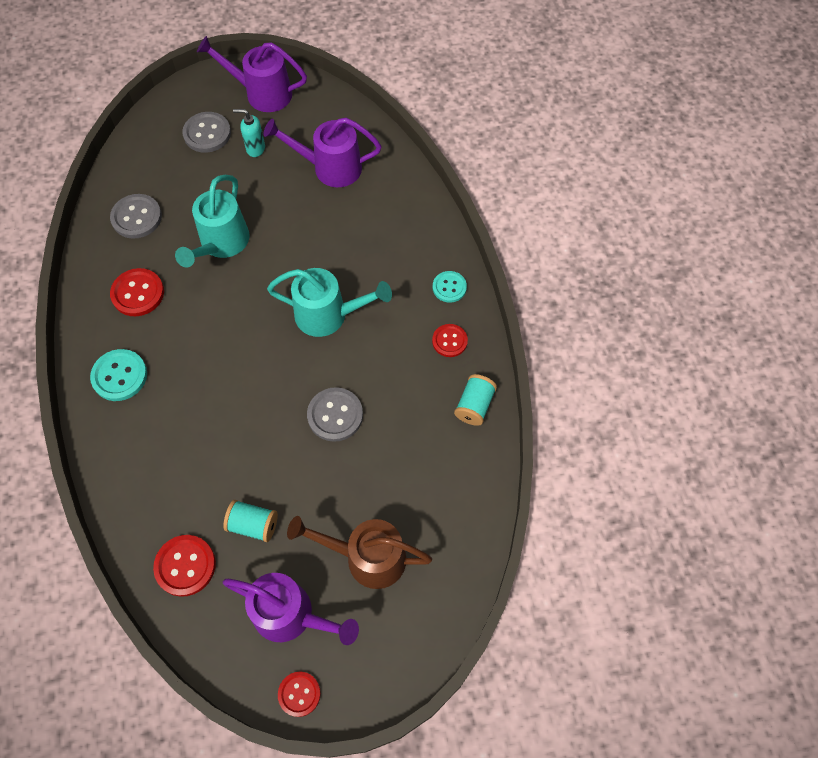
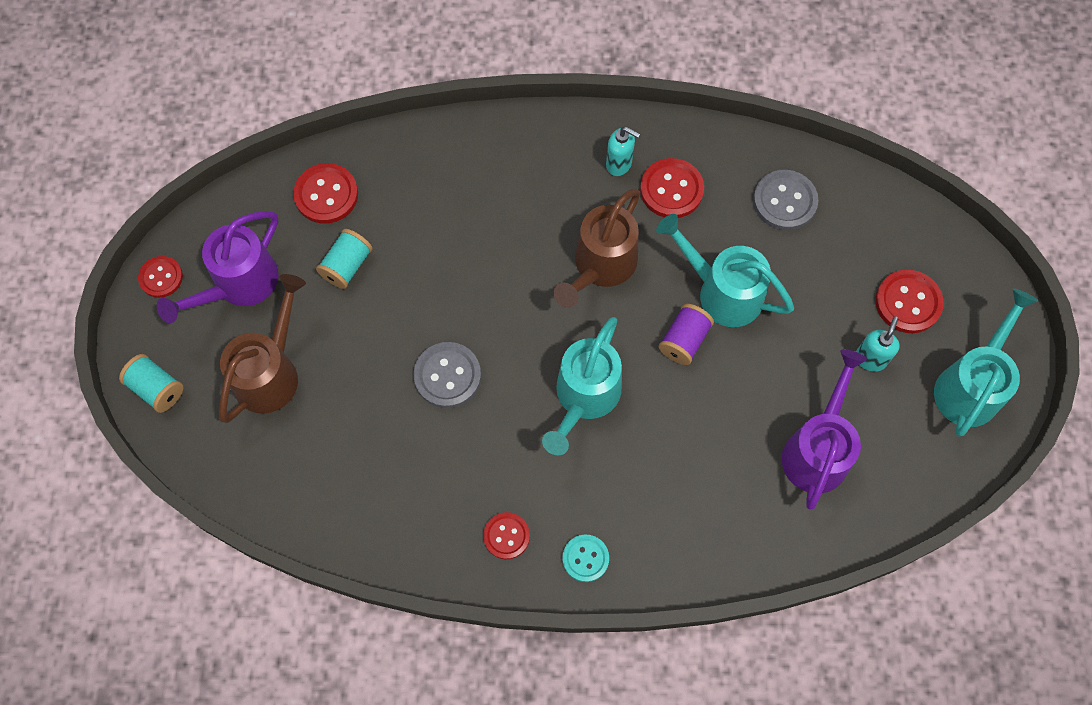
camera: 105 degrees right, 5 degrees up
(119, 335) = (619, 164): none -> turquoise soap dispenser
(119, 376) = (565, 159): turquoise button -> none
(207, 133) = (908, 302): grey button -> red button
(216, 328) = (600, 267): none -> brown watering can
(261, 93) = (971, 385): purple watering can -> turquoise watering can
(266, 260) = (684, 340): none -> purple spool
(474, 405) = (410, 541): turquoise spool -> turquoise spool (157, 388)

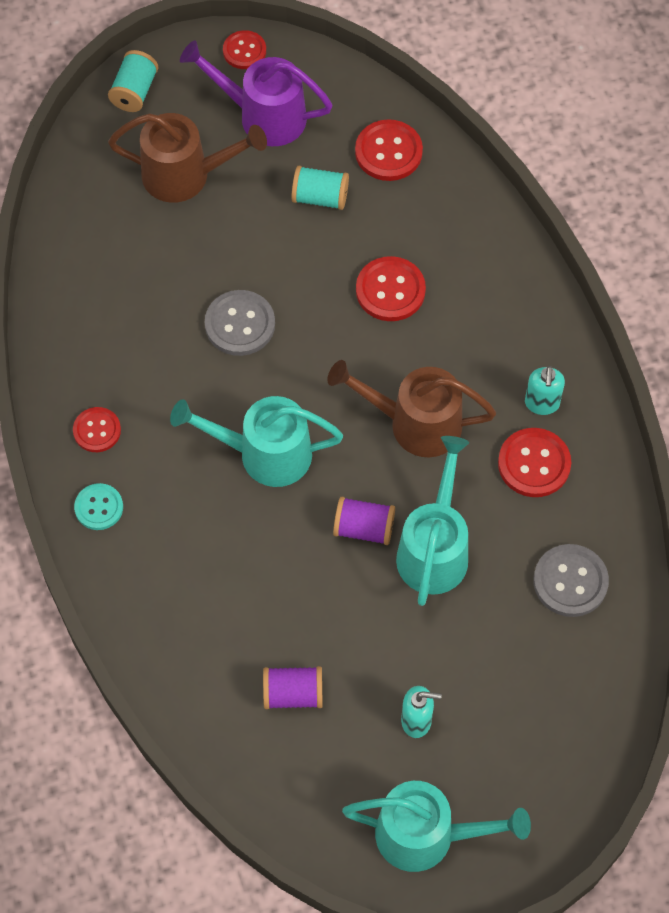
camera: 70 degrees right, 5 degrees down
(817, 449) = (293, 694): purple watering can -> purple spool
(908, 302) = (500, 743): red button -> red button (390, 290)

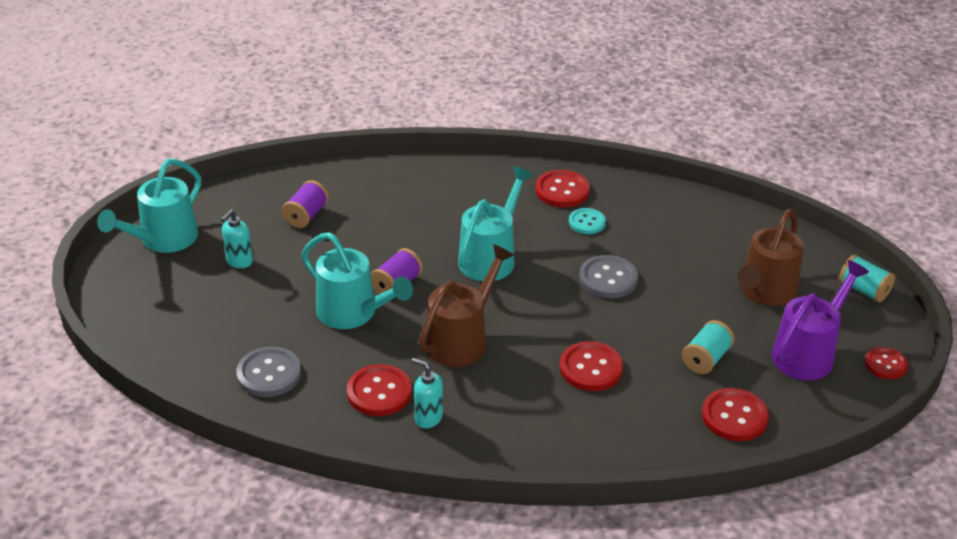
camera: 115 degrees right, 25 degrees down
(97, 430) = (562, 190): red button -> red button, size x1.51
(99, 507) = (503, 176): turquoise button -> turquoise button (587, 222)

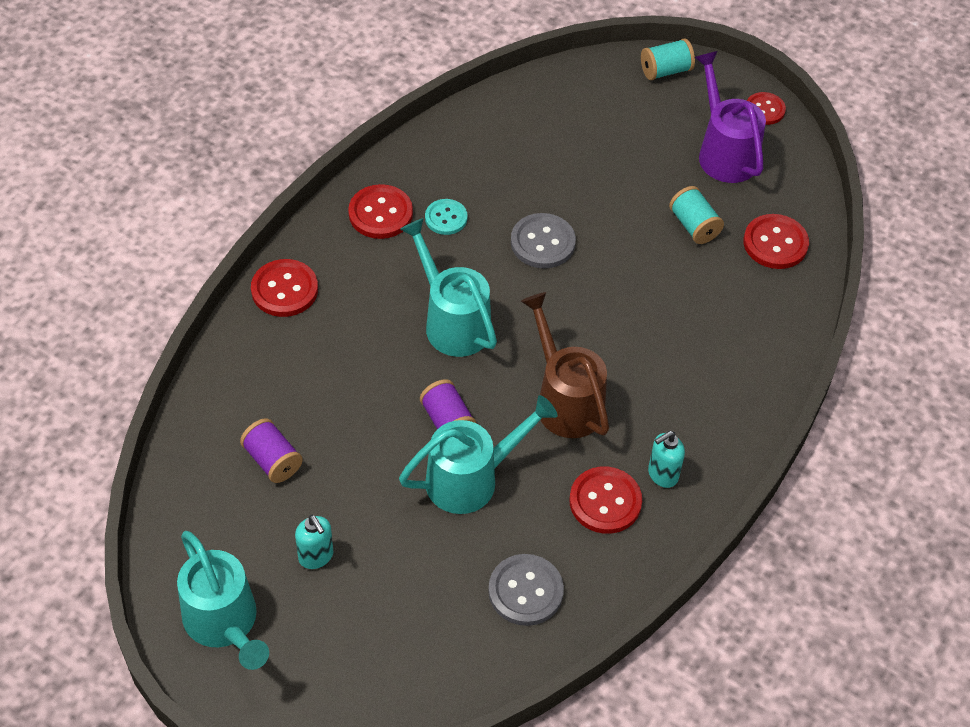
camera: 65 degrees left, 15 degrees up
(591, 368) = (661, 316): red button -> red button (284, 290)
(764, 293) = (630, 139): brown watering can -> none

